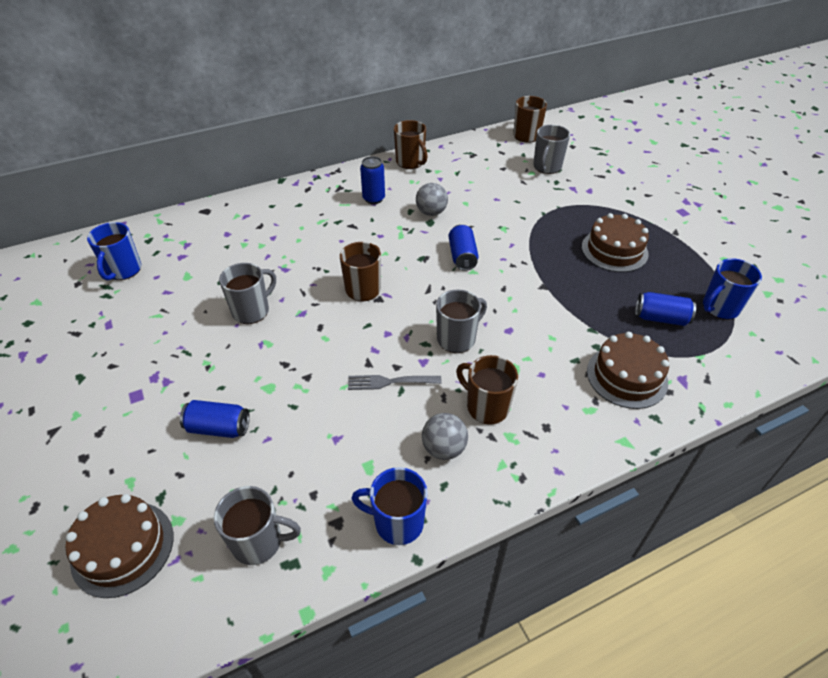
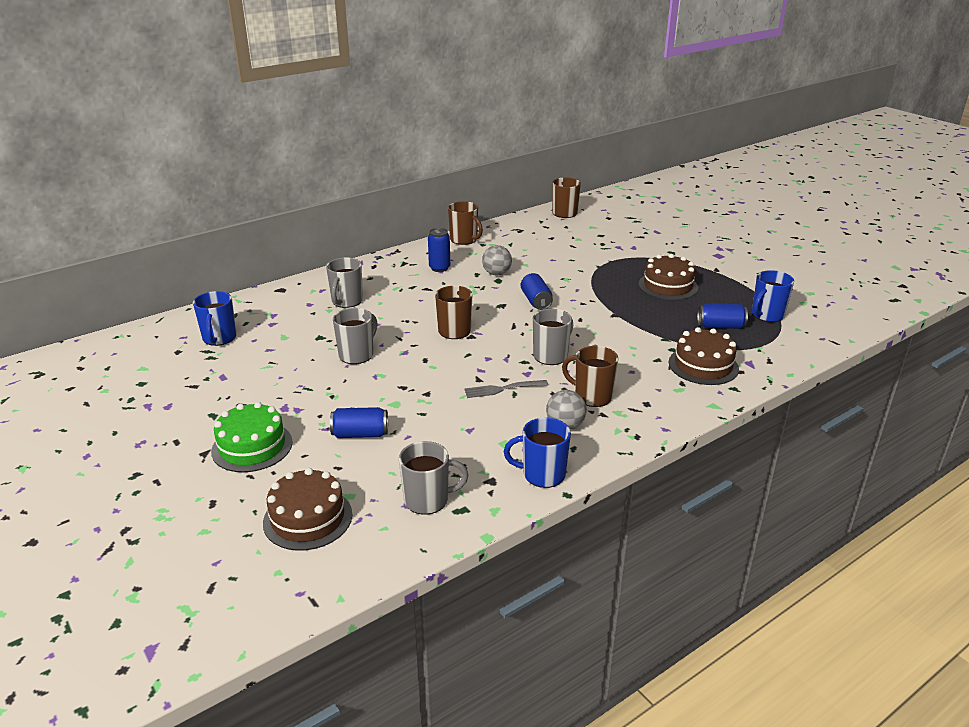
camera: 10 degrees left, 15 degrees down
(102, 429) = (252, 446): none -> green cake
(547, 167) = (590, 234): grey mug -> grey mug (346, 301)

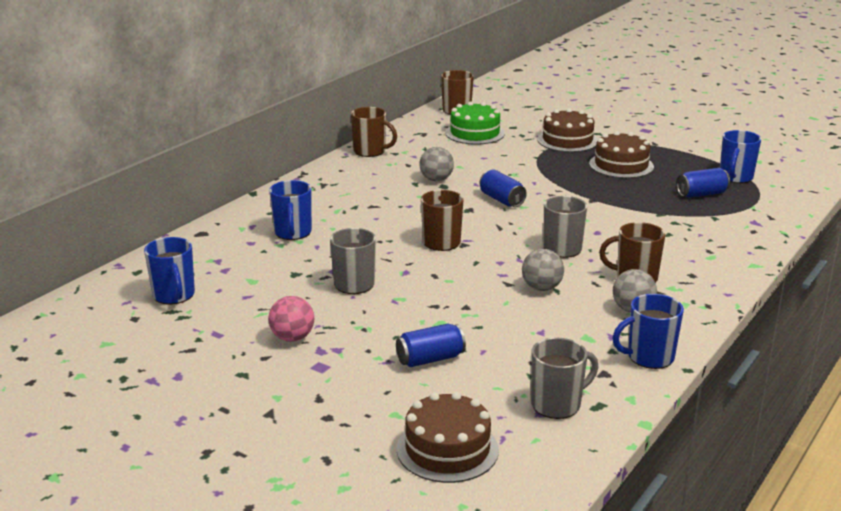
camera: 20 degrees left, 5 degrees down
(252, 446) = (319, 395): green cake -> green cake (474, 133)
(273, 392) = (292, 338): none -> pink ball
(346, 301) = (293, 233): grey mug -> blue mug
(439, 268) = (368, 183): blue can -> none
(503, 389) = (541, 288): grey fork -> grey ball
(703, 365) = (715, 232): brown cake -> brown cake (567, 140)

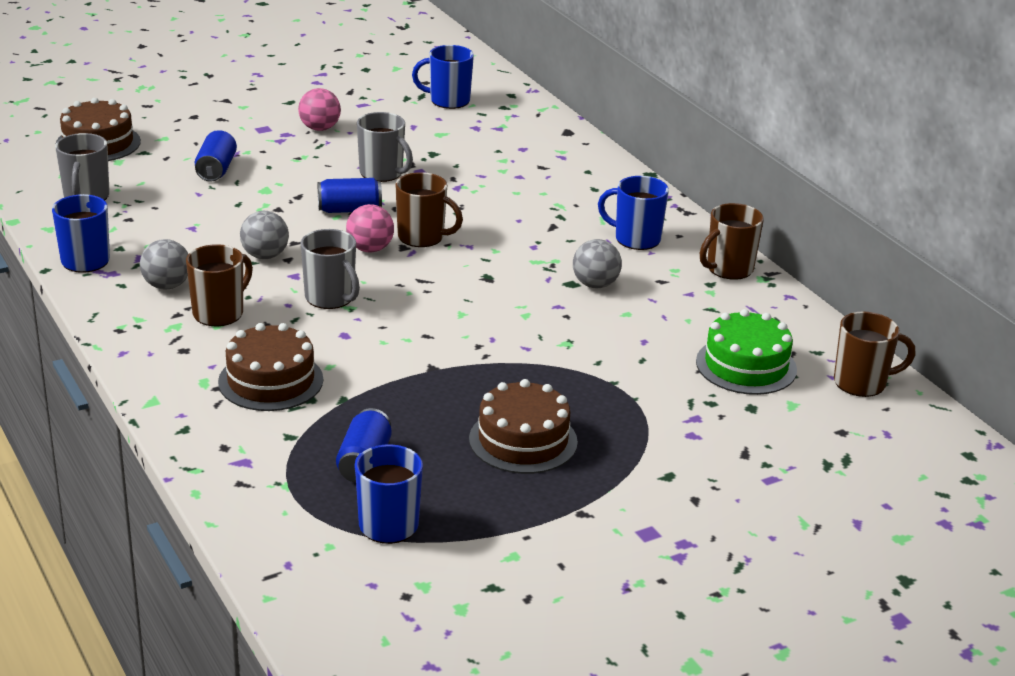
camera: 115 degrees right, 5 degrees up
(293, 233) = (524, 171): blue mug -> blue mug (636, 239)
(481, 254) = (370, 249): none -> pink ball
(501, 200) = (494, 306): blue can -> blue can (349, 210)
(567, 140) = (657, 434): brown cake -> brown cake (271, 381)

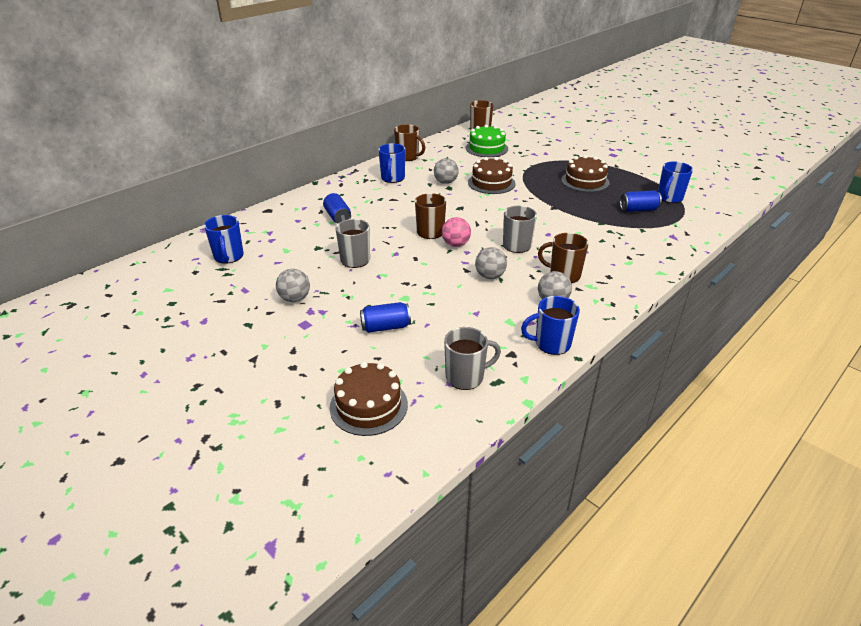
camera: 105 degrees left, 5 degrees up
(271, 381) = (607, 244): brown cake -> brown cake (491, 183)
(319, 128) = (295, 298): pink ball -> grey ball
(349, 210) = (413, 260): blue can -> blue can (338, 217)

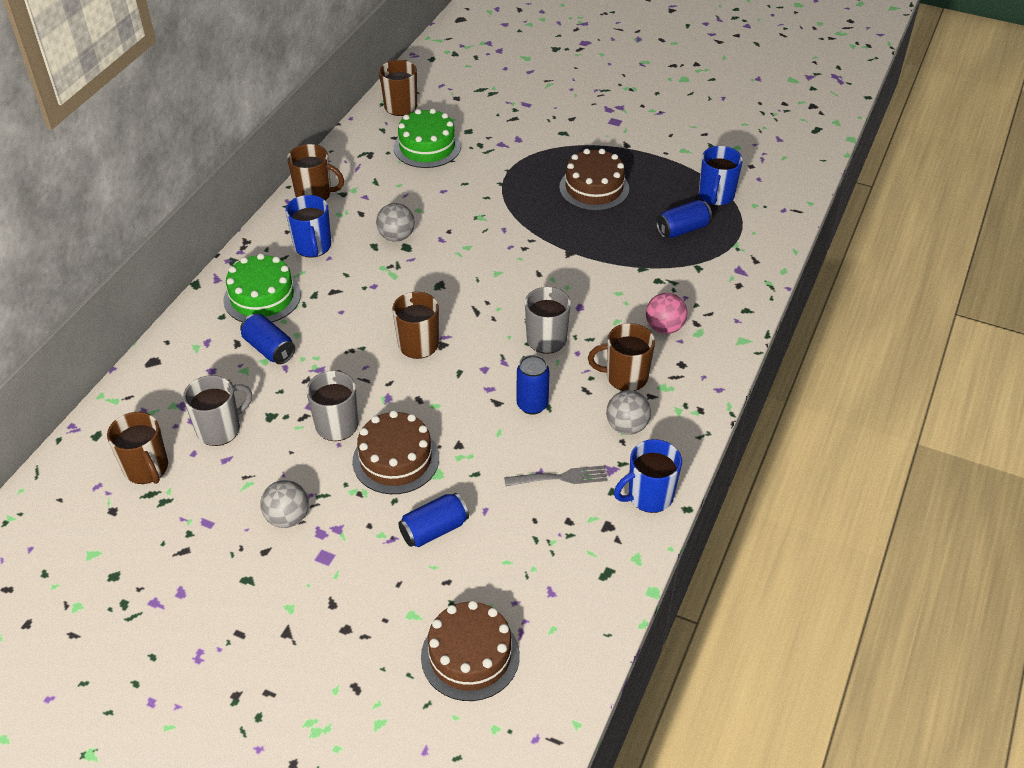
camera: 20 degrees left, 10 degrees up
(229, 256) = (147, 469): blue mug -> brown mug
(349, 194) = (262, 297): none -> green cake
(456, 244) = (463, 359): pink ball -> pink ball (664, 328)
(466, 377) = (567, 577): grey mug -> grey mug (220, 429)
(489, 318) = (559, 478): none -> grey fork
(490, 276) = (532, 405): grey ball -> blue can
(491, 183) = (464, 222): brown cake -> brown cake (396, 459)

